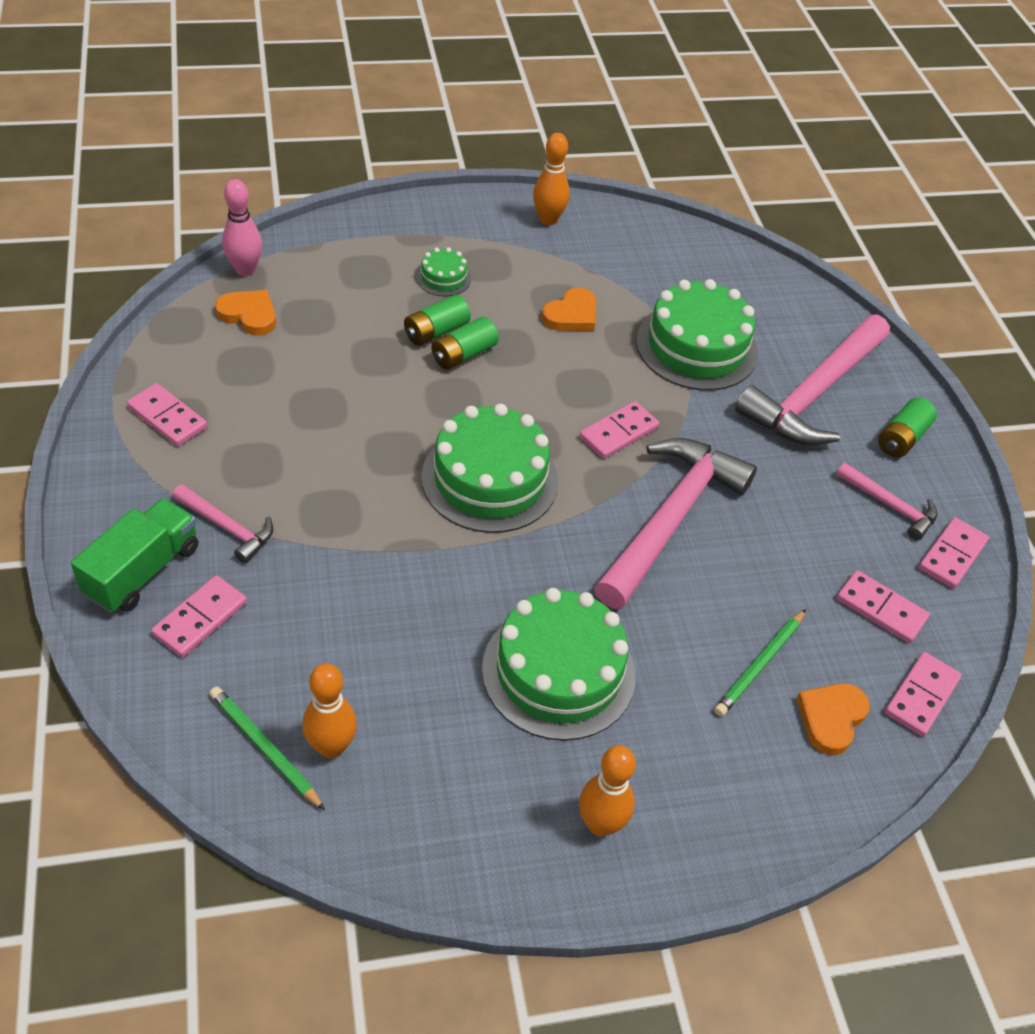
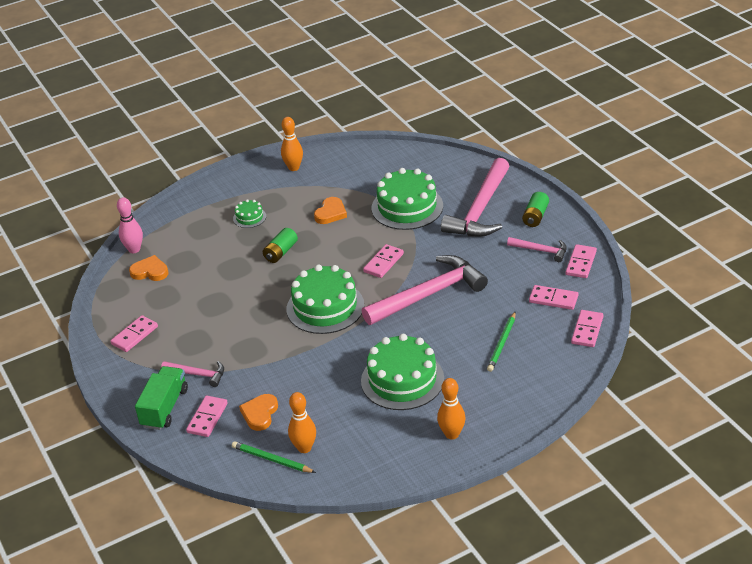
camera: 10 degrees left, 10 degrees down
(167, 417) = (134, 335): pink domino -> pink domino turned 75 degrees counterclockwise
(436, 331) = (259, 246): green battery -> none
(670, 519) = (429, 294): pink hammer -> pink hammer turned 45 degrees clockwise
(831, 718) = (546, 354): orange heart -> orange heart (260, 414)

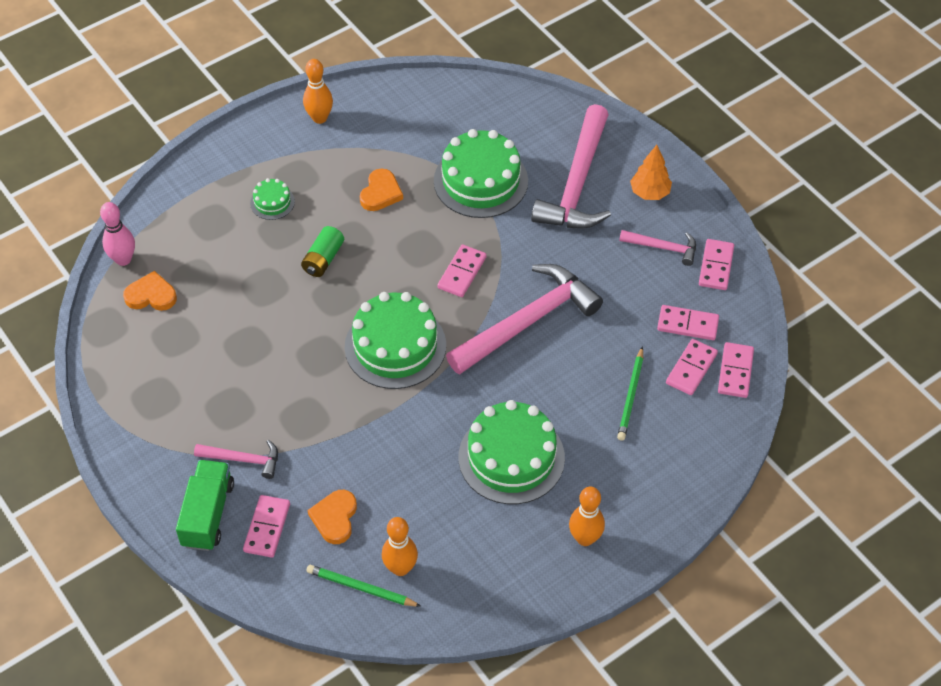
camera: 10 degrees left, 15 degrees up
(134, 335) = (148, 400): pink domino -> pink domino (691, 369)
(535, 216) = (649, 193): green battery -> orange tree

